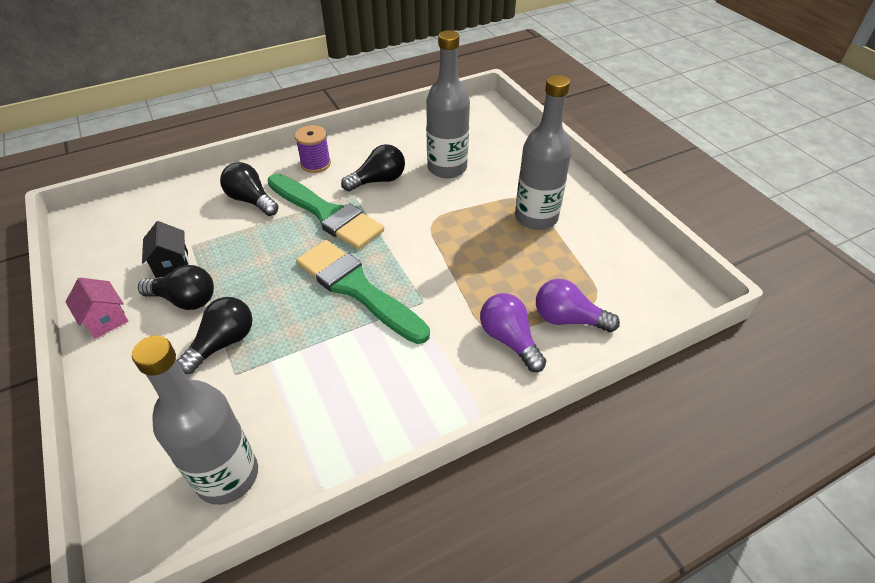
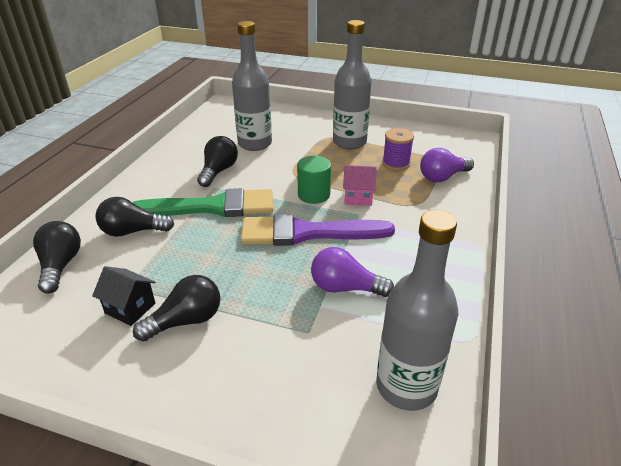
camera: 45 degrees left, 10 degrees down
(106, 320) = (131, 383): pink house -> pink house (358, 197)
(223, 343) = (267, 322): black light bulb -> black light bulb (61, 265)
(316, 164) = (151, 185): purple spool -> purple spool (396, 163)
(357, 288) = (307, 233): green brush -> purple brush
(417, 255) = (314, 195): none -> green cylinder
(509, 340) = (432, 203): purple light bulb -> purple light bulb (345, 288)

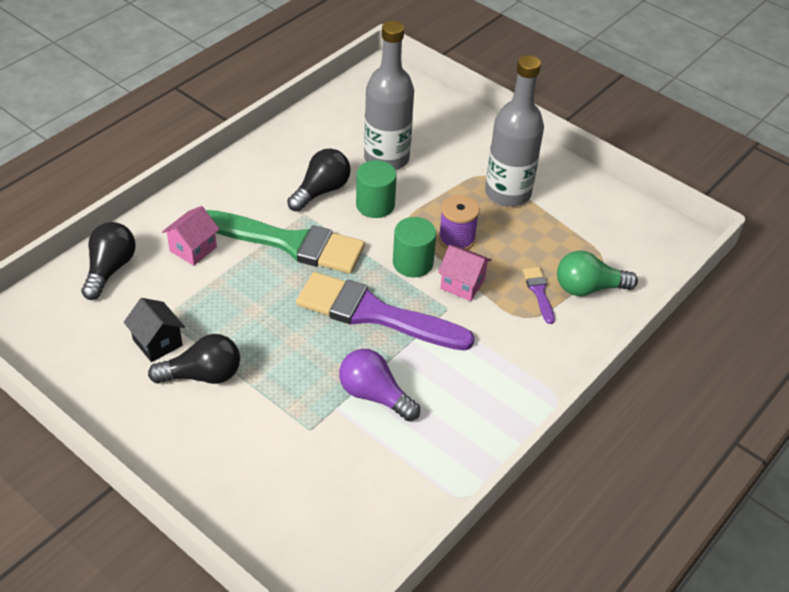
camera: 20 degrees right, 10 degrees up
(132, 231) = (193, 249): black light bulb -> pink house
(263, 169) = (375, 205): none -> green cylinder
(396, 163) = (544, 247): purple spool -> purple spool (456, 239)
(406, 386) = (368, 516): grey bottle -> none
(413, 188) = (539, 292): none -> purple brush
(442, 177) = (588, 288): purple light bulb -> green light bulb

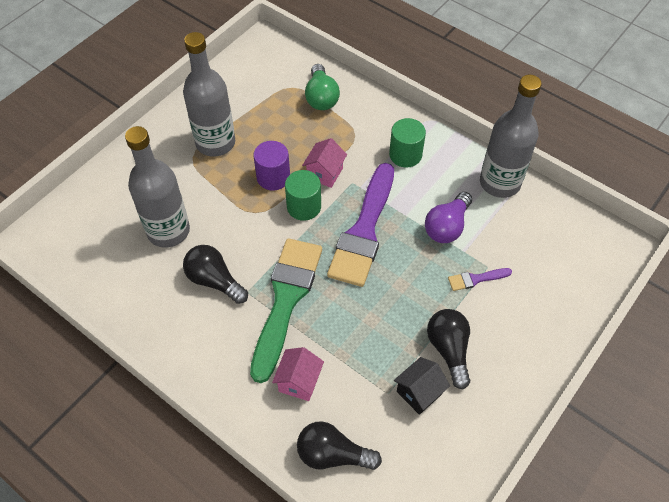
camera: 90 degrees left, 10 degrees up
(193, 249) = (299, 381): pink house -> pink house turned 75 degrees clockwise
(375, 205) = (233, 237): green cylinder -> green cylinder (405, 155)
(444, 464) = (500, 183): none -> grey bottle
(456, 239) = (273, 177): purple spool -> purple cylinder
(539, 292) = (328, 126): purple brush -> purple brush (476, 279)

